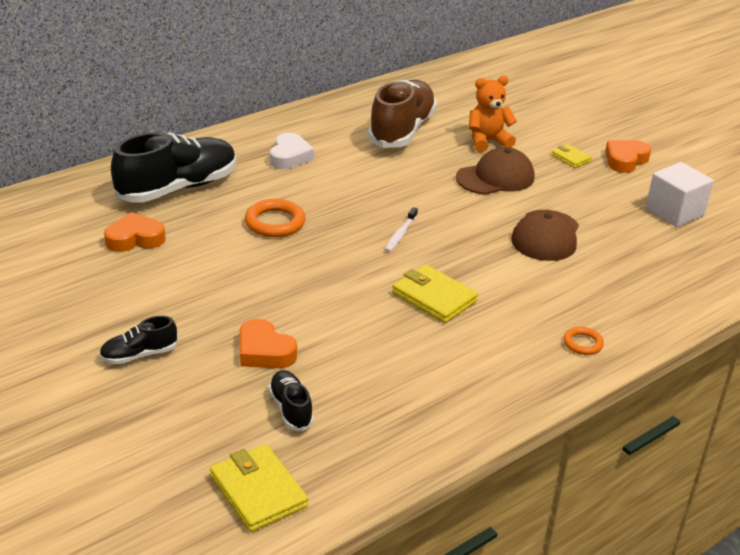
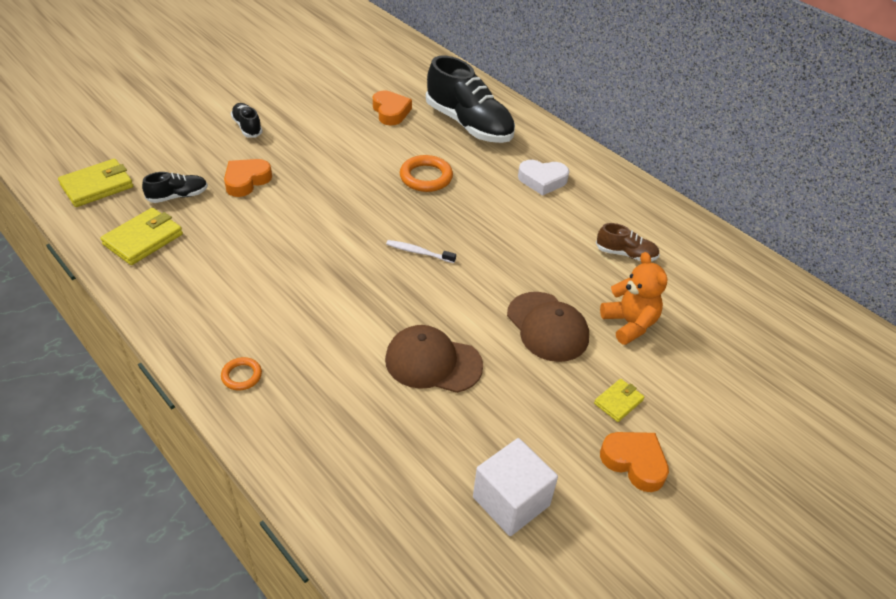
camera: 85 degrees right, 10 degrees up
(401, 130) = (626, 254): brown shoe -> brown shoe, size x0.47
(434, 297) = (317, 273): yellow wallet -> yellow wallet (143, 239)

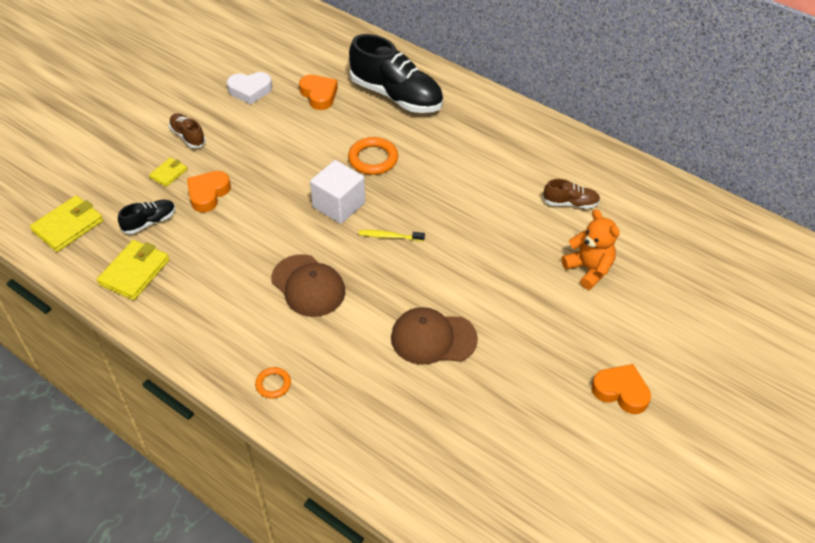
camera: 10 degrees left, 5 degrees up
(247, 127) = (188, 136): black shoe -> brown shoe
(419, 252) = (389, 236): white toothbrush -> yellow toothbrush
(511, 501) = (531, 445): white cube -> white cube (339, 205)
(542, 180) = (479, 142): white heart -> white heart (250, 90)
(547, 327) = (520, 286): brown cap -> brown cap (308, 286)
(618, 402) = (596, 342): yellow wallet -> yellow wallet (169, 173)

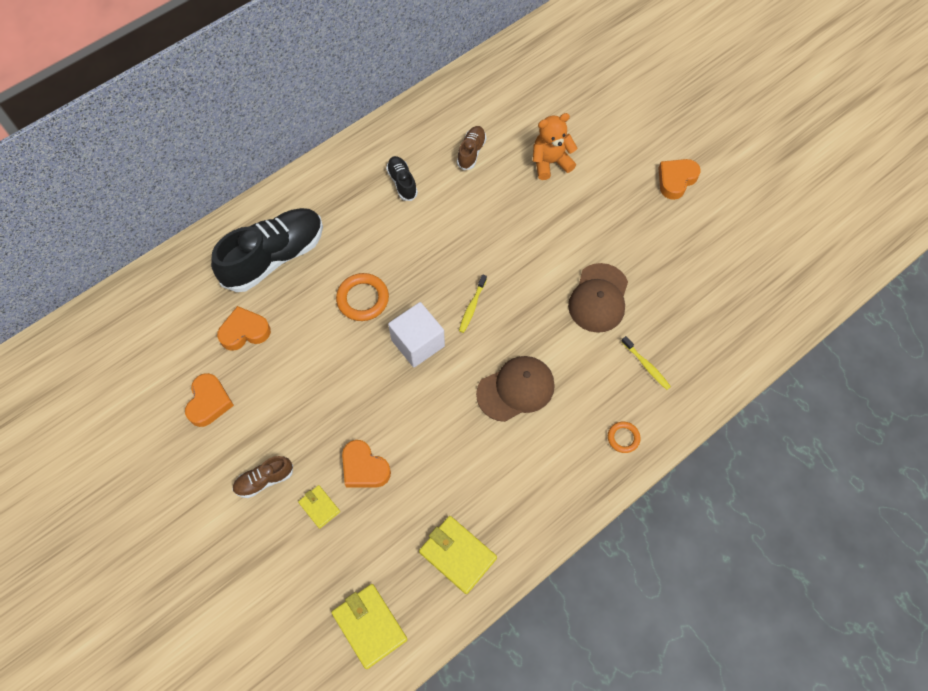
camera: 75 degrees left, 15 degrees up
(149, 222) = (389, 534): black shoe -> black shoe (402, 182)
(250, 90) = (209, 402): white heart -> orange heart
(363, 394) = (646, 366): none -> yellow toothbrush

